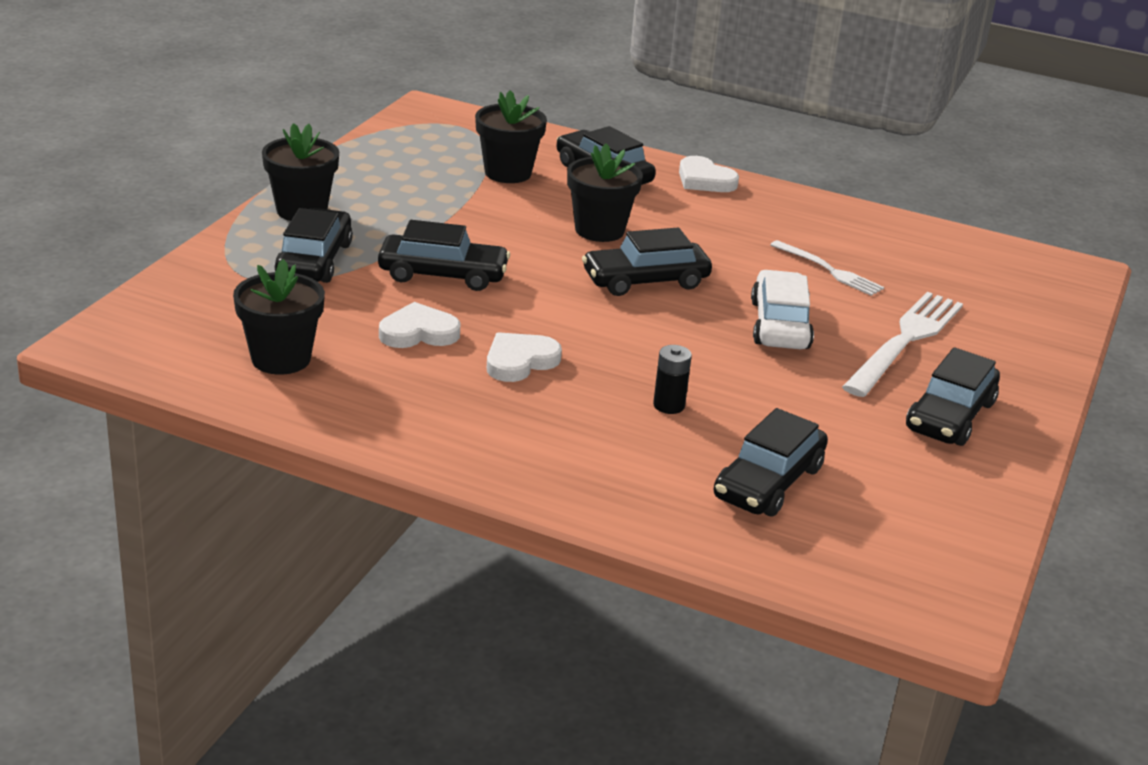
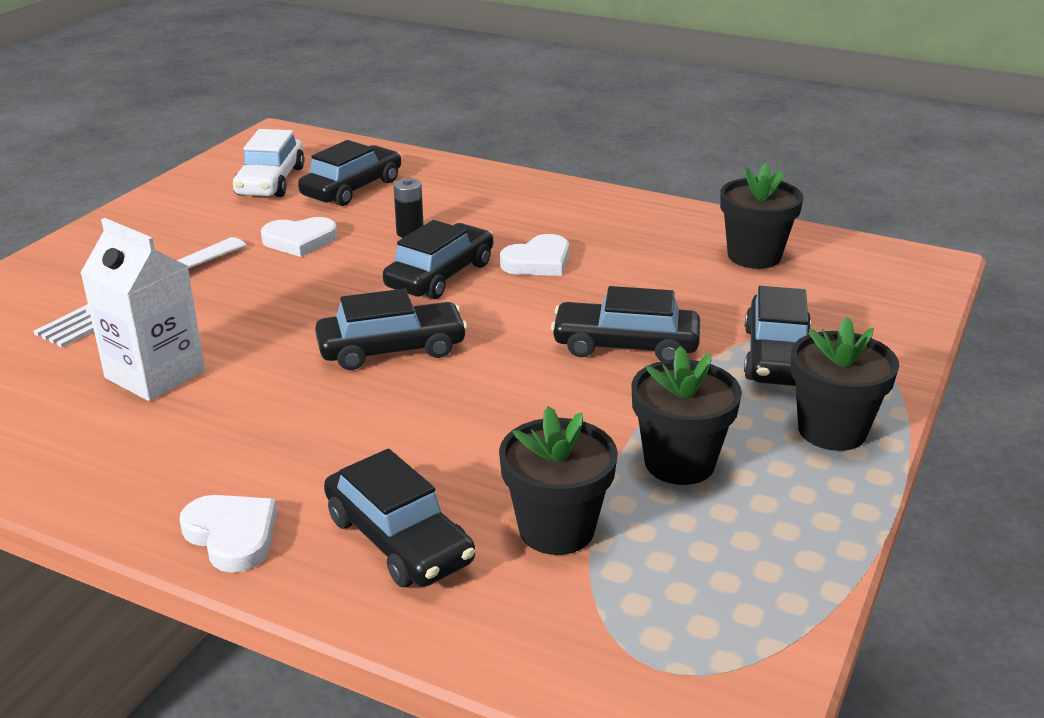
camera: 175 degrees left, 0 degrees up
(418, 332) = (637, 283): white heart -> white heart (300, 240)
(599, 230) = (430, 420): black flower pot -> black flower pot (679, 463)
(780, 325) = (264, 305): white car -> white car (270, 181)
(829, 270) = (155, 374): white fork -> white carton
(950, 416) = (163, 233): black car -> black car (440, 275)

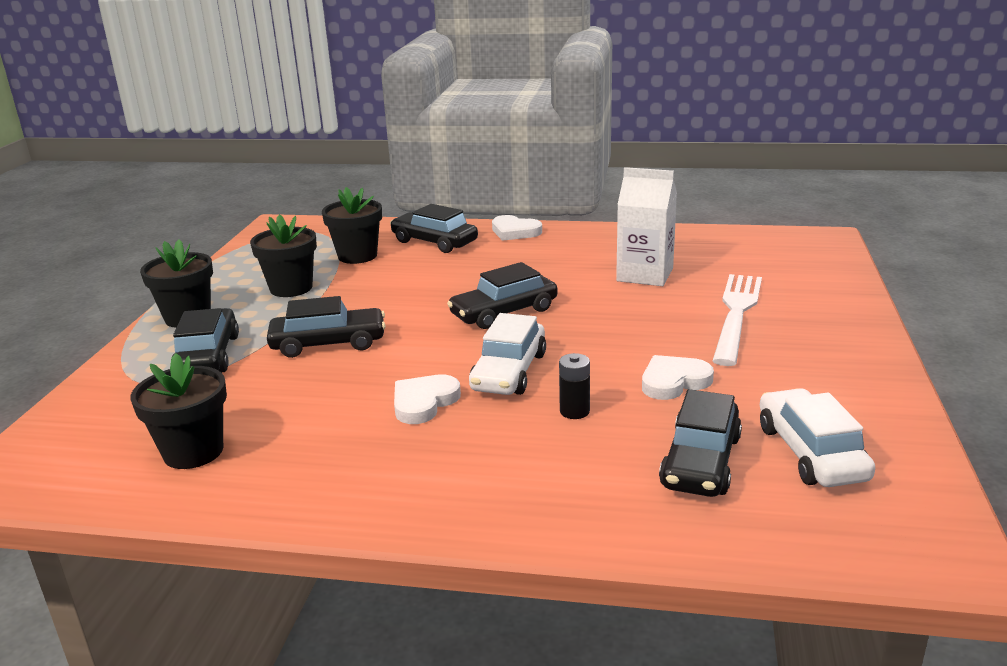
camera: 165 degrees right, 5 degrees down
(440, 275) = (509, 372): black car -> white car

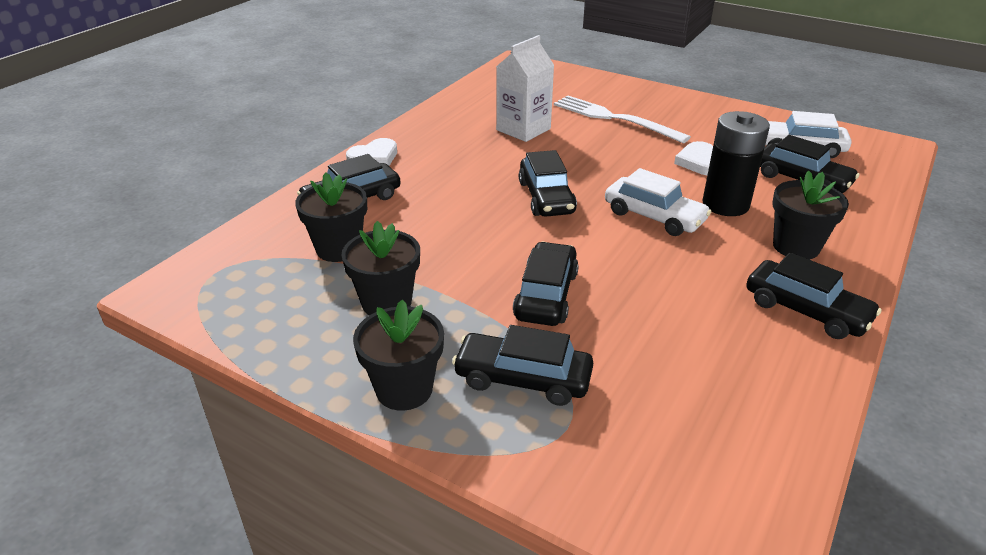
camera: 70 degrees left, 10 degrees up
(193, 452) = (728, 401): black flower pot -> black flower pot (796, 247)
(362, 486) = (806, 310): none -> black car
(424, 402) = (686, 262): white heart -> none
(574, 411) = (725, 204): black battery -> black battery, size x2.09

